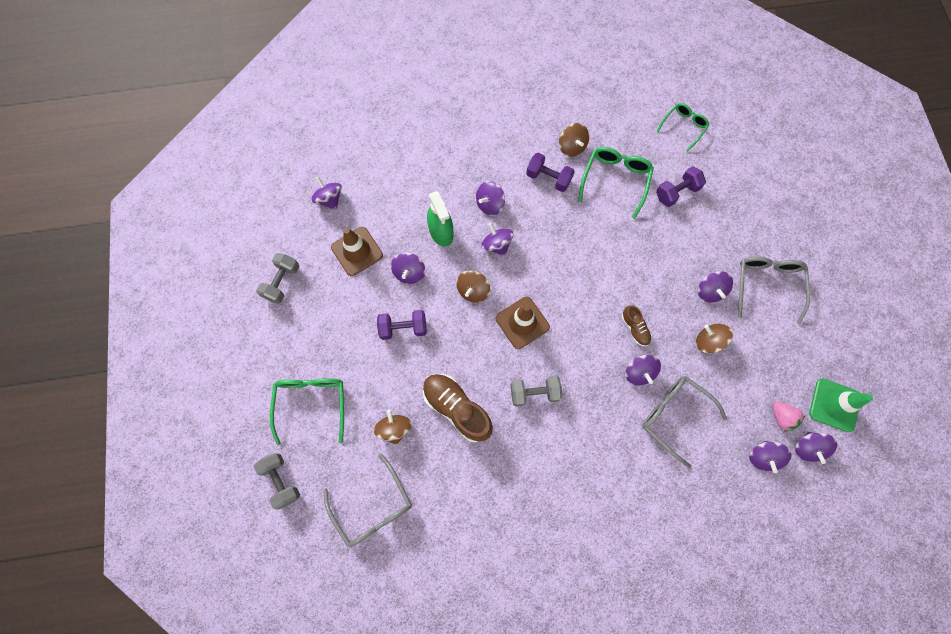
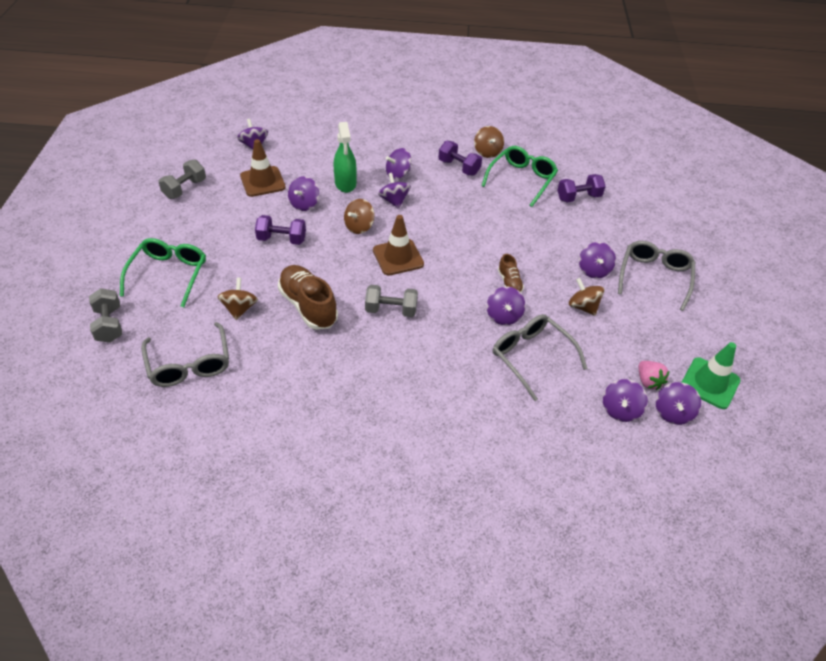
camera: 10 degrees right, 25 degrees down
(683, 127) = (596, 157): green glasses -> none

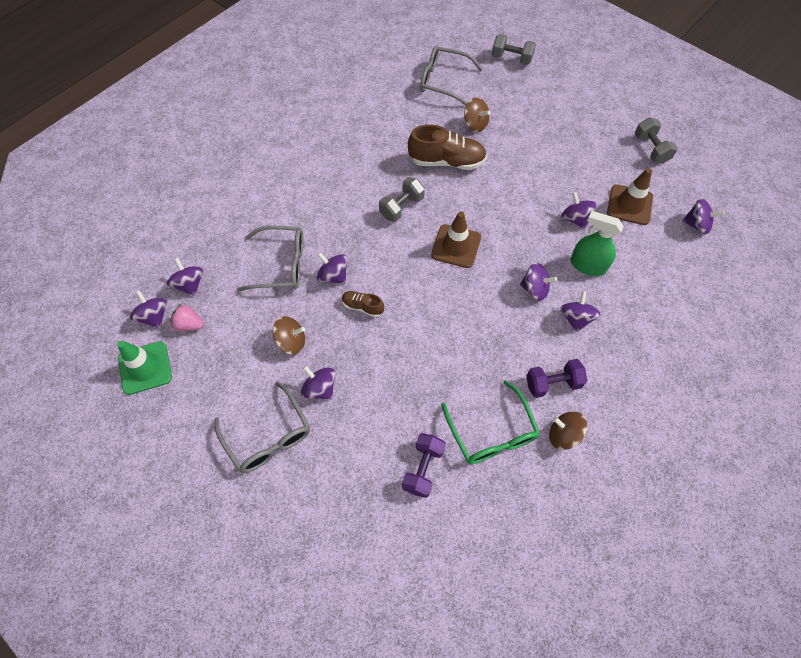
camera: 130 degrees right, 15 degrees up
(168, 274) = (542, 102): green glasses -> none
(281, 239) = (536, 181): purple dumbbell -> none
(359, 227) = (516, 241): brown spinning top -> none

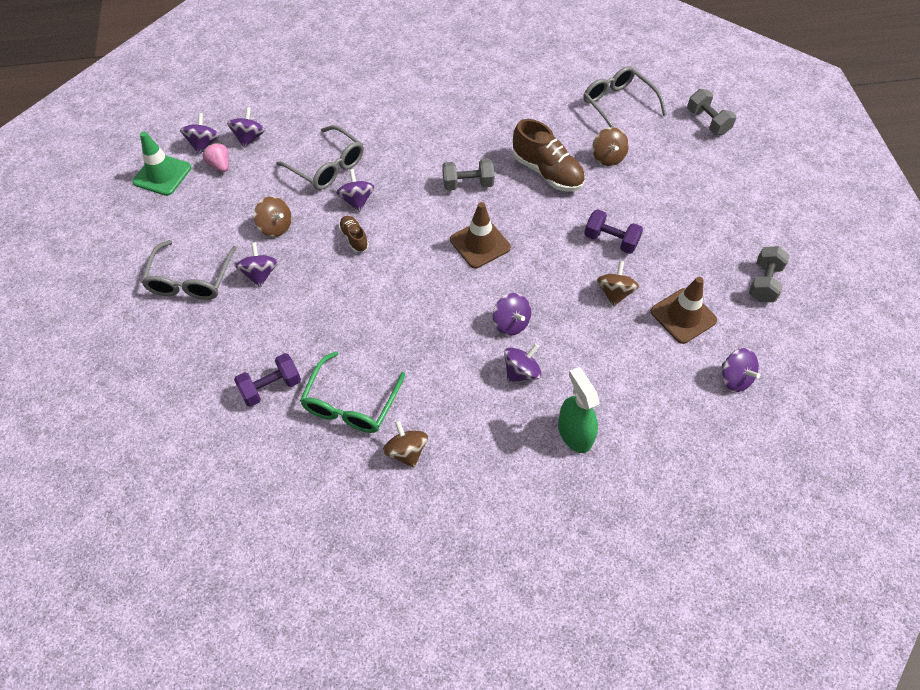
camera: 40 degrees right, 5 degrees down
(552, 383) = (442, 406): purple dumbbell -> purple dumbbell (610, 240)
(575, 219) = (614, 293): purple spinning top -> brown spinning top
(587, 265) = (582, 338): green spray bottle -> green spray bottle (574, 433)

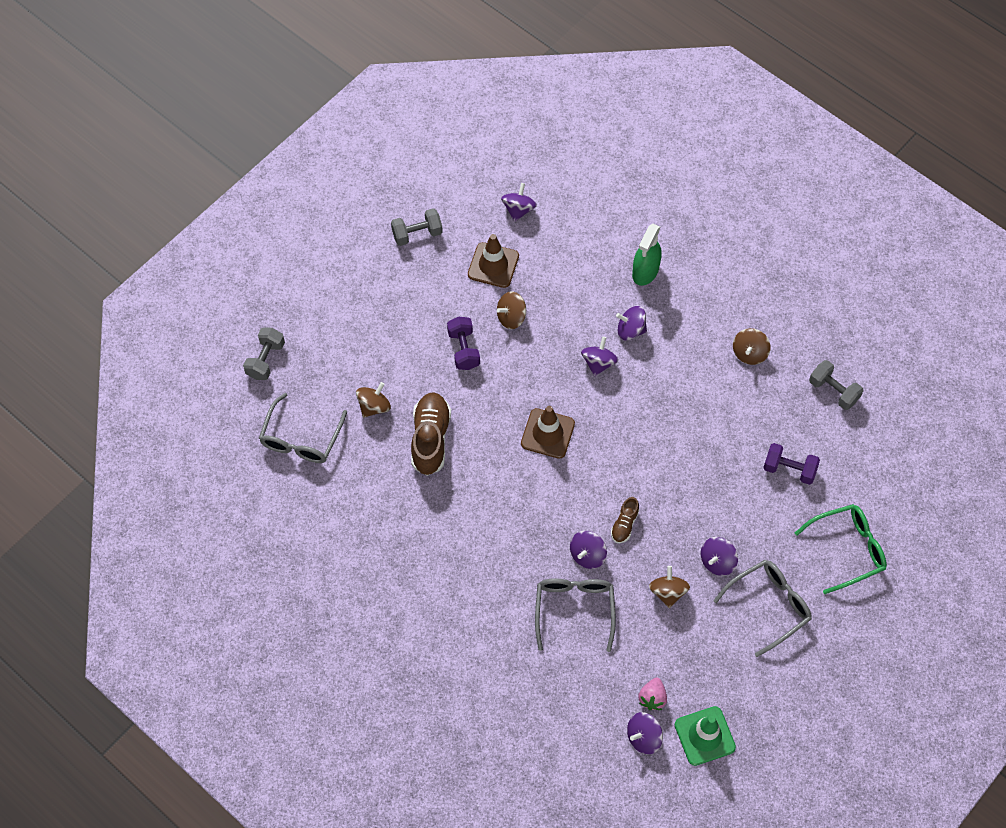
camera: 130 degrees left, 5 degrees up
(249, 138) = (602, 705): purple spinning top -> none
(351, 403) = (751, 411): green glasses -> green glasses (847, 549)
(468, 184) = (495, 487): grey dumbbell -> grey dumbbell (833, 391)

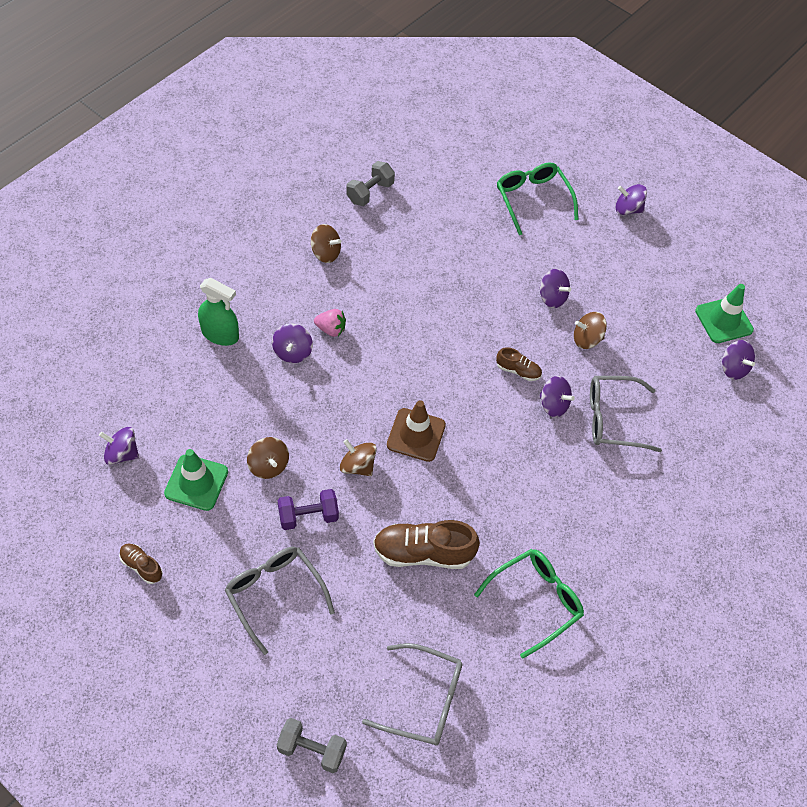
camera: 95 degrees left, 5 degrees down
(374, 406) = (381, 615): brown spinning top -> brown spinning top (357, 466)
(385, 528) = (536, 601): none -> green glasses
(417, 234) = (141, 566): grey dumbbell -> brown shoe
(493, 265) = (196, 482): brown traffic cone -> green traffic cone
(598, 363) = (331, 383): purple spinning top -> purple spinning top (628, 209)
(652, 698) = (694, 359): pink strawberry -> pink strawberry (331, 329)
(769, 606) = (593, 262): grey glasses -> grey glasses (274, 594)
(789, 469) = (453, 234): purple dumbbell -> none

